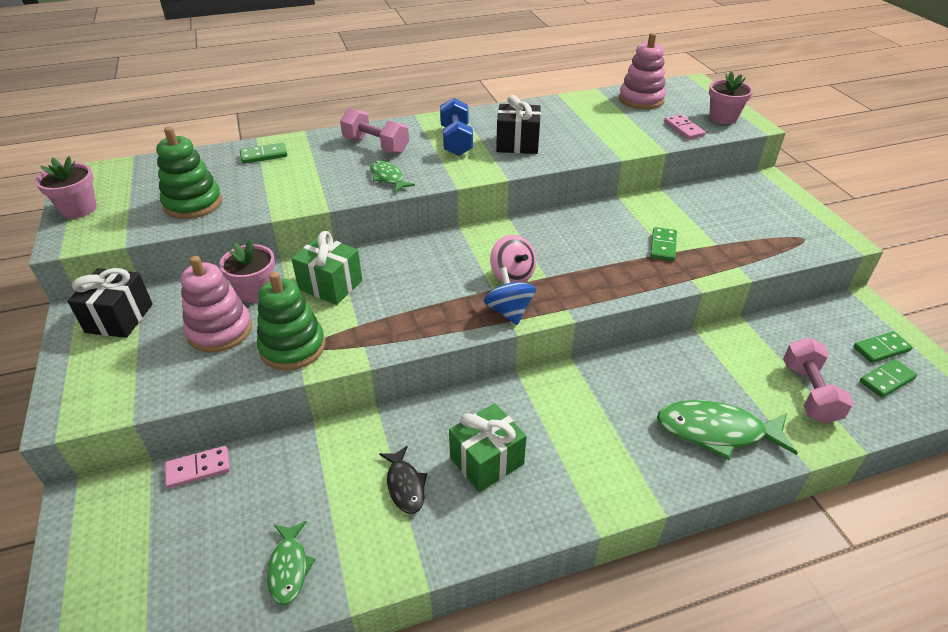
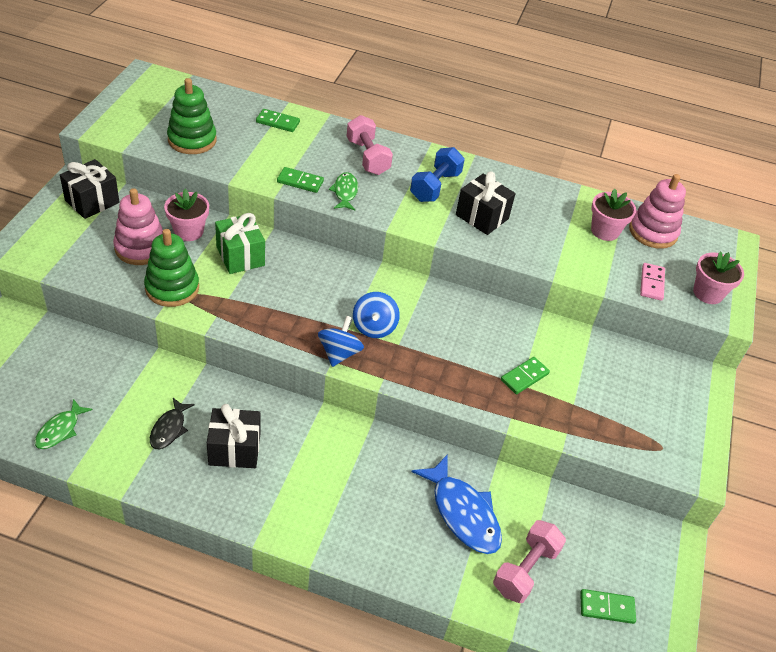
camera: 30 degrees right, 5 degrees up
(79, 209) = (120, 104): pink flower pot -> pink flower pot (605, 231)
(198, 469) = (65, 335): pink domino -> none
(487, 461) = (234, 449): green gift -> black gift
(512, 275) = (374, 327): pink spinning top -> blue spinning top
(716, 431) = (414, 543): green fish -> none
(719, 382) = (463, 513): none -> blue fish
(881, 349) = (638, 584): green domino -> green domino (300, 182)

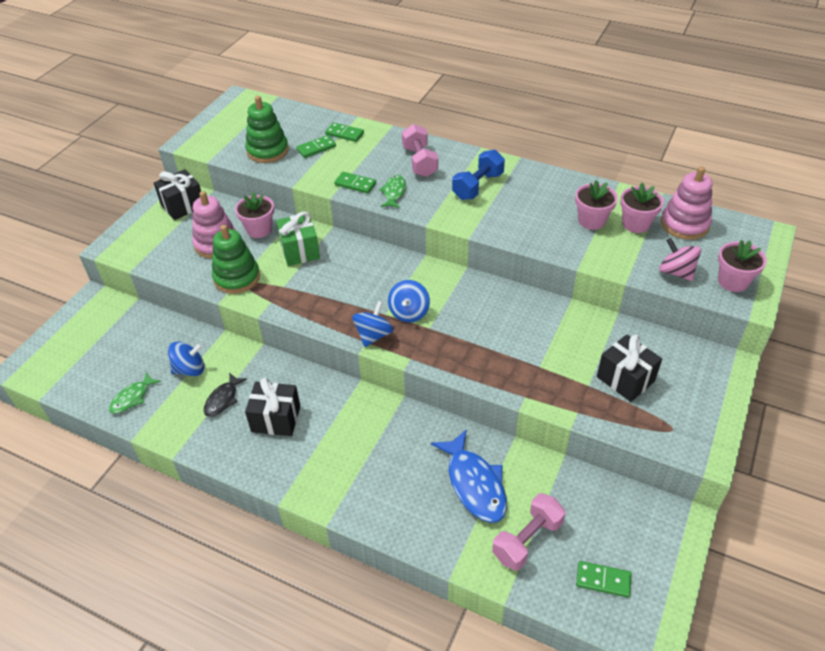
camera: 15 degrees right, 0 degrees up
(124, 395) = (190, 369): none -> blue spinning top
(482, 217) = (517, 212): black gift -> black gift (625, 379)
(524, 377) = (544, 359): green domino -> green domino (316, 148)
(559, 227) = (591, 221): none -> pink flower pot
(652, 283) = (676, 272): pink domino -> pink spinning top

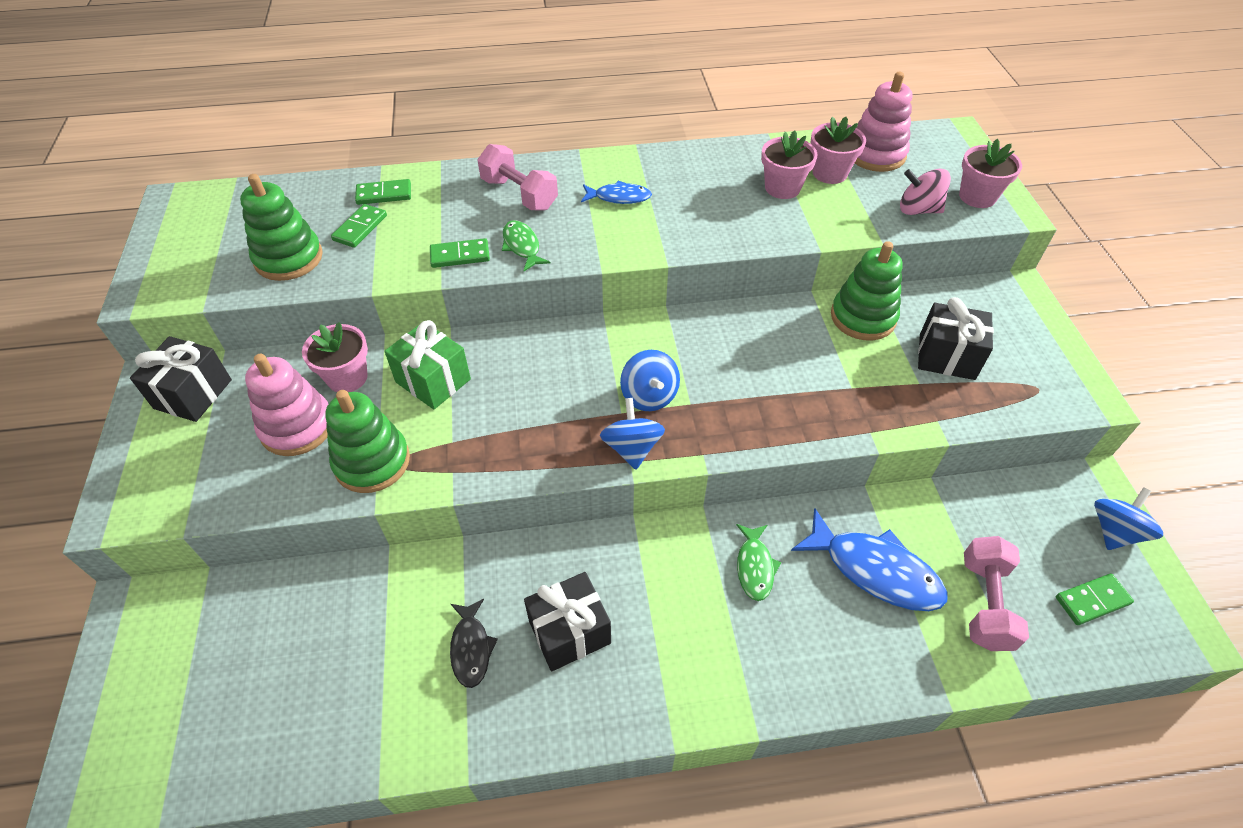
camera: 35 degrees left, 5 degrees up
(132, 398) = (326, 728): green fish -> green fish (754, 567)
(190, 369) = (384, 632): blue spinning top -> blue spinning top (1114, 531)
(478, 186) = (619, 197): blue dumbbell -> blue fish
(590, 329) = (863, 317): none -> green stacking toy

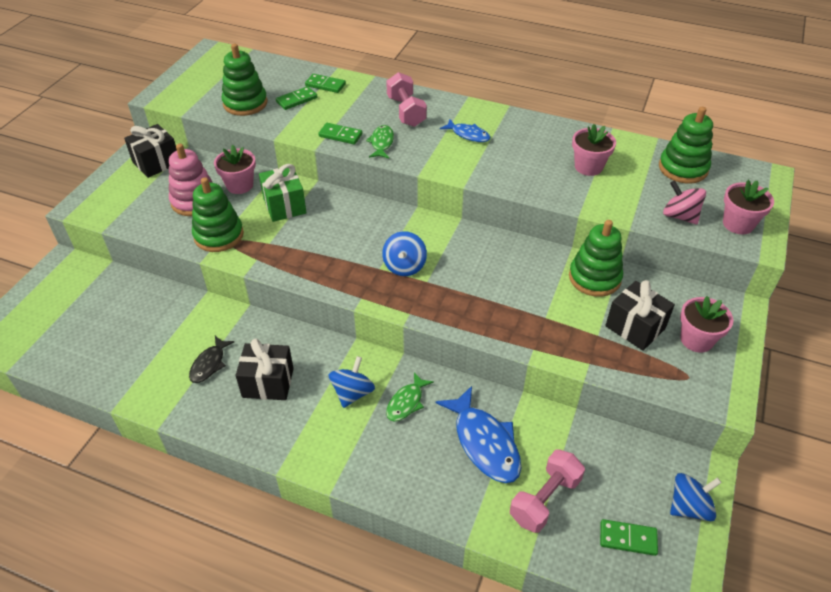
camera: 30 degrees right, 5 degrees down
(632, 448) = (369, 291): blue spinning top -> blue spinning top (352, 393)
(829, 173) = (634, 169): pink flower pot -> pink flower pot (696, 340)
(876, 154) = (683, 168): pink stacking toy -> green stacking toy

